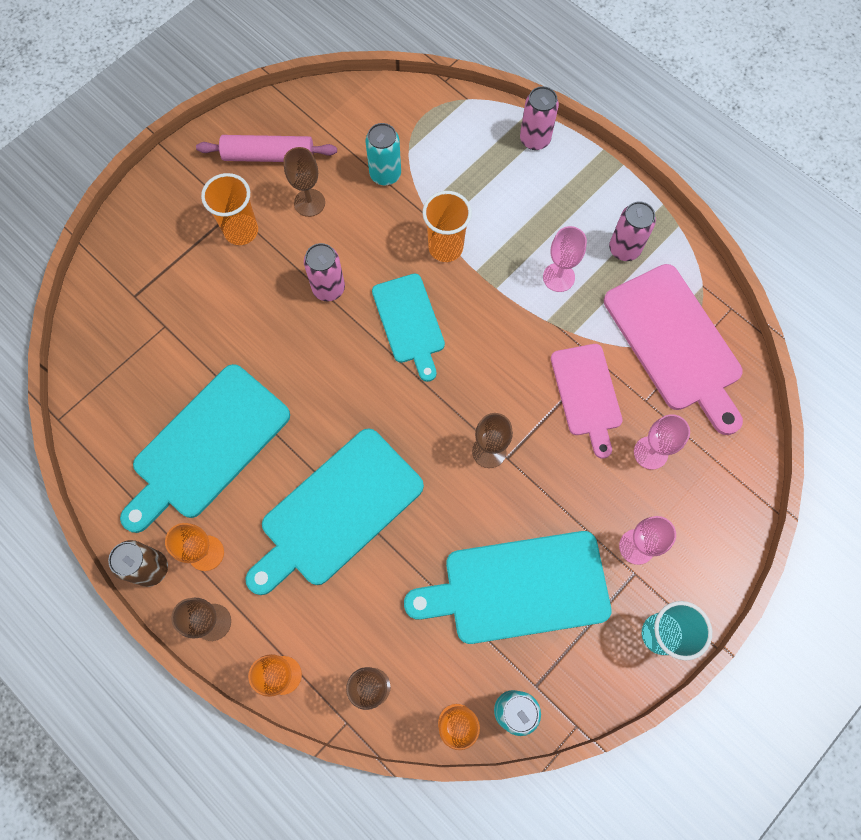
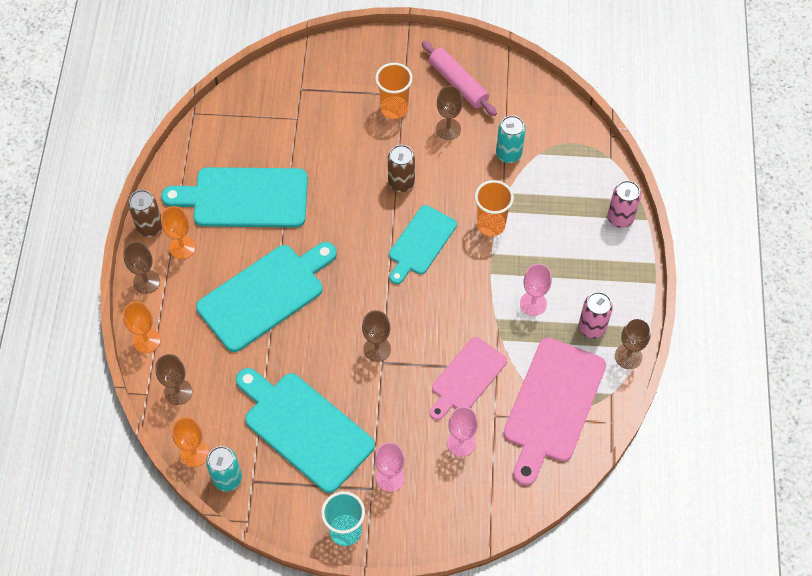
camera: 50 degrees right, 10 degrees down
(328, 288) = (401, 183): pink can -> brown can
(337, 511) = (265, 295): turquoise cutting board -> turquoise cutting board turned 135 degrees clockwise
(677, 243) = (628, 356): none -> brown goblet

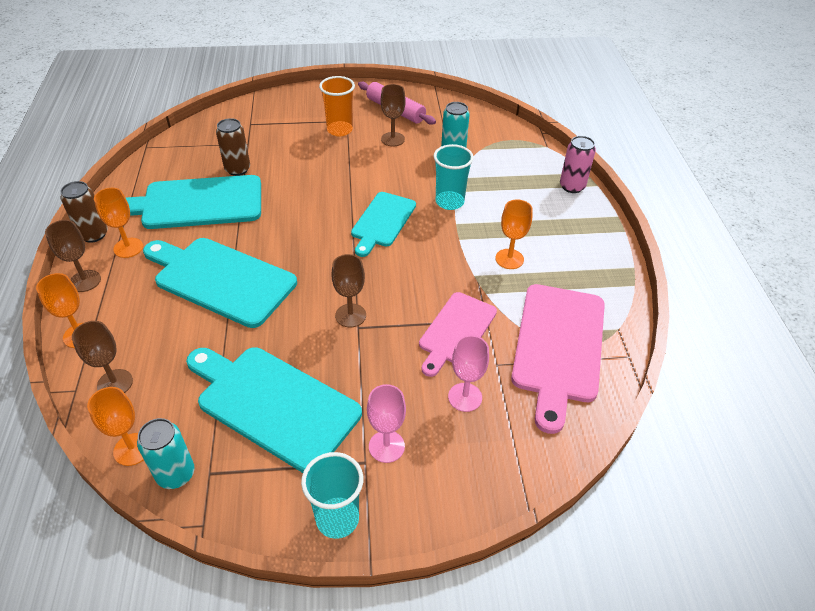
camera: 10 degrees left, 15 degrees down
(265, 295) = (221, 279): turquoise cutting board -> turquoise cutting board turned 105 degrees counterclockwise
(401, 183) = (355, 179): brown can -> brown can (237, 169)
(491, 225) = (449, 202): orange cup -> turquoise cup
(533, 303) = (509, 259): pink goblet -> orange goblet
(592, 327) = (576, 273): pink can -> none
(628, 356) = (623, 294): brown goblet -> none

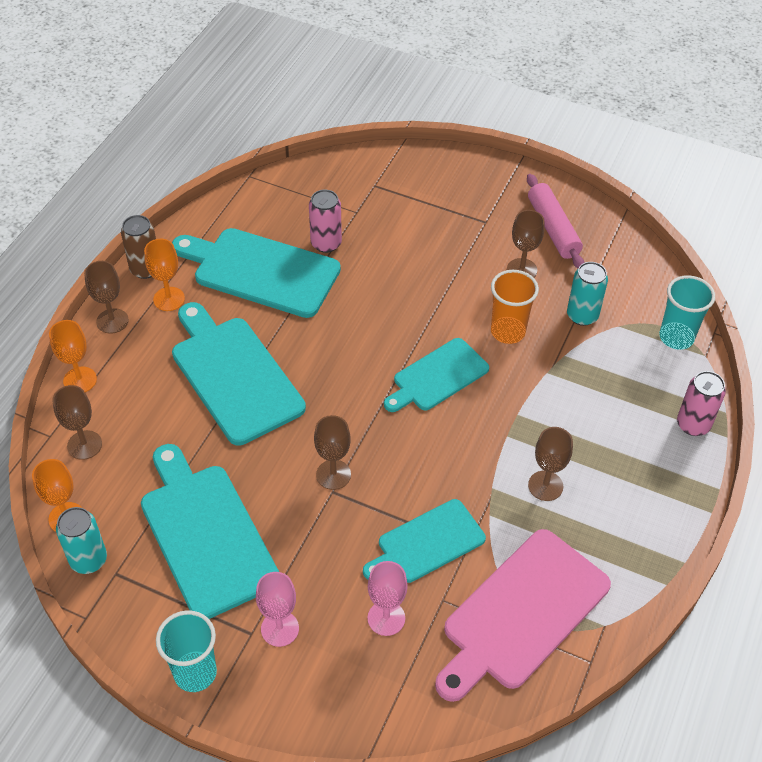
camera: 30 degrees right, 5 degrees up
(237, 169) = (326, 243): brown can -> pink can
(340, 130) = (469, 232): orange cup -> orange cup (508, 332)
(449, 202) = (529, 383): turquoise cup -> turquoise cup (676, 337)
(456, 331) = (427, 543): pink cutting board -> turquoise cutting board
(509, 259) = (545, 486): orange goblet -> brown goblet

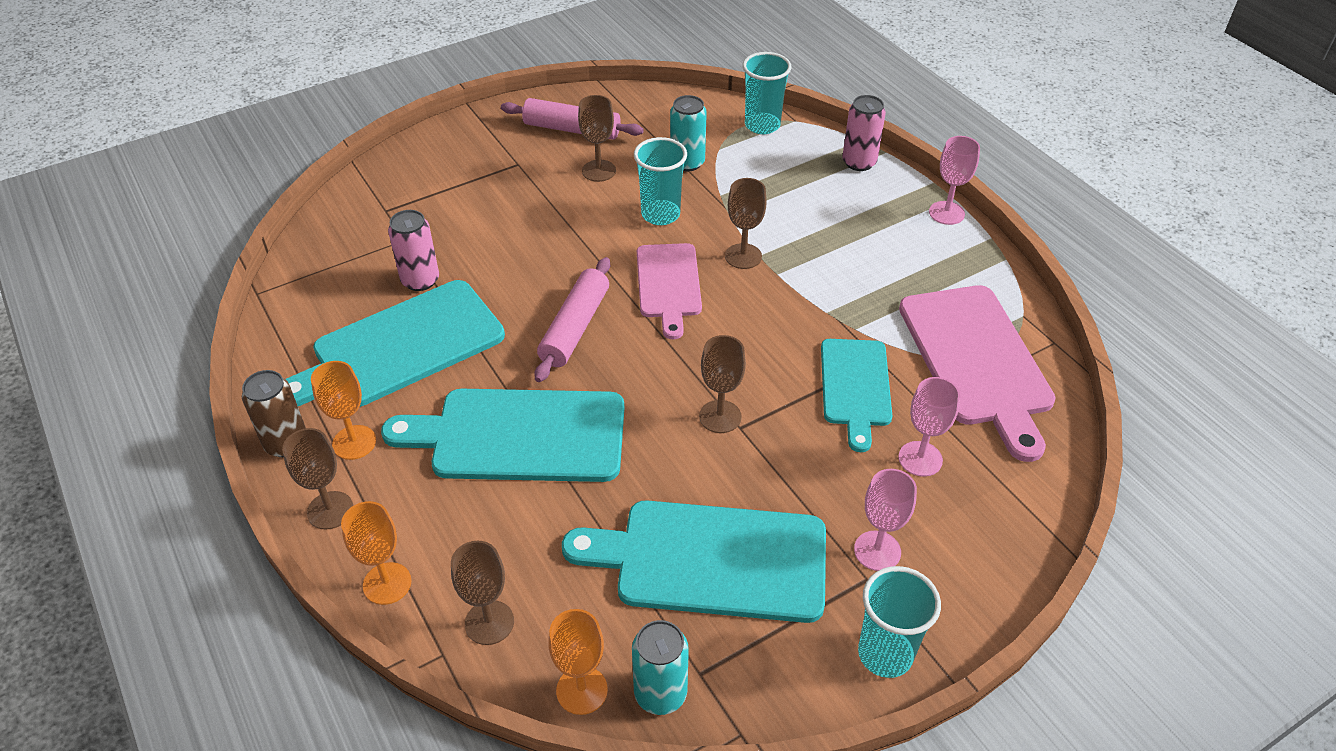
camera: 55 degrees left, 5 degrees down
(351, 348) = (575, 327): none -> pink rolling pin
(437, 377) = (668, 285): turquoise cutting board -> pink cutting board
(508, 332) = (660, 214): orange cup -> turquoise cup
(545, 486) = (852, 277): brown goblet -> brown goblet (743, 256)
(686, 515) = (946, 213): none -> pink goblet

